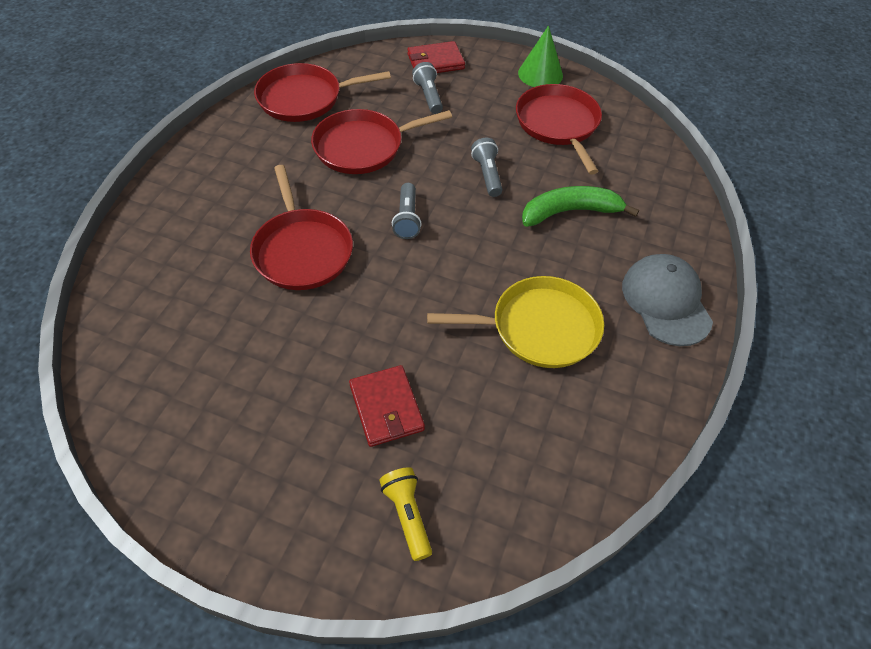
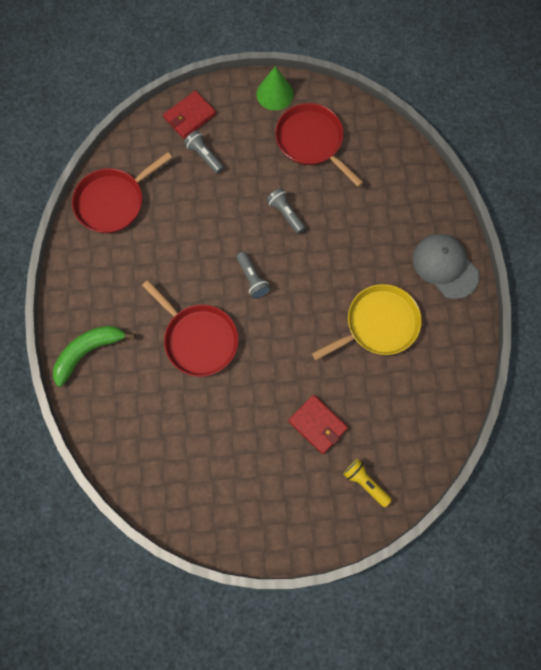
camera: 25 degrees left, 20 degrees up
(363, 147) = (185, 229): red pan -> none
(570, 212) = (356, 221): green banana -> green banana (88, 352)

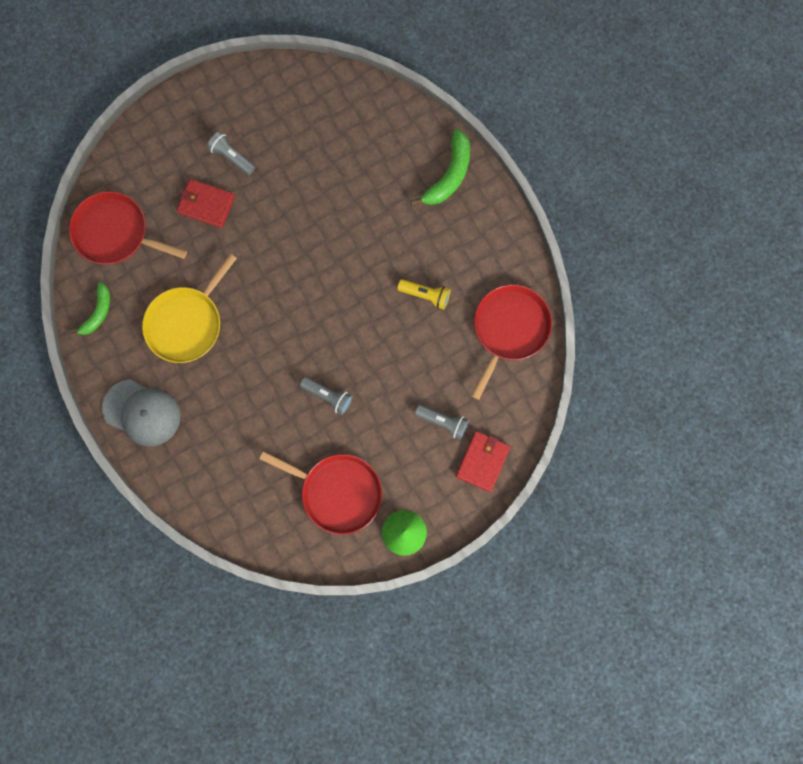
camera: 155 degrees right, 5 degrees up
(198, 339) = (353, 232): red pan -> red pan (115, 233)
(252, 279) = (329, 312): grey flashlight -> grey flashlight (232, 157)
(365, 482) = (142, 174): yellow flashlight -> yellow flashlight (425, 295)
(454, 368) = (98, 313): none -> green banana

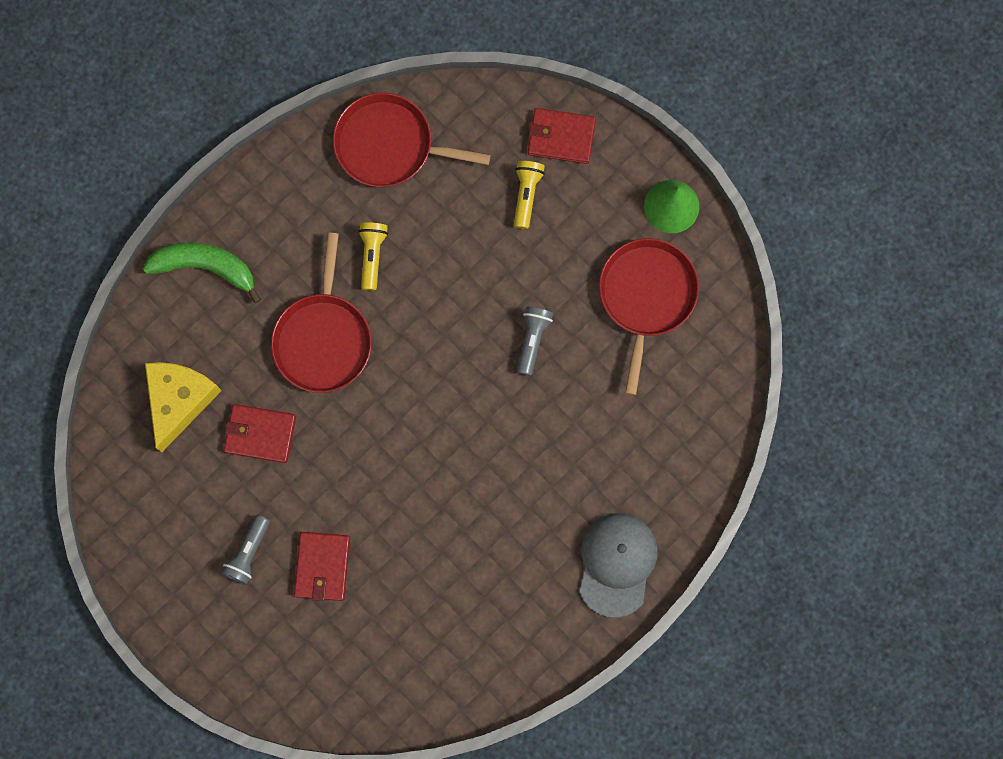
camera: 105 degrees left, 0 degrees up
(98, 313) = (504, 663): green banana -> none
(115, 233) = (391, 675): red pan -> red pan (323, 339)
(187, 323) = (487, 543): yellow pan -> none
(314, 184) = (260, 434): none -> red wallet
(355, 135) = (179, 400): none -> yellow cheese
(443, 422) = (526, 195): grey flashlight -> yellow flashlight

